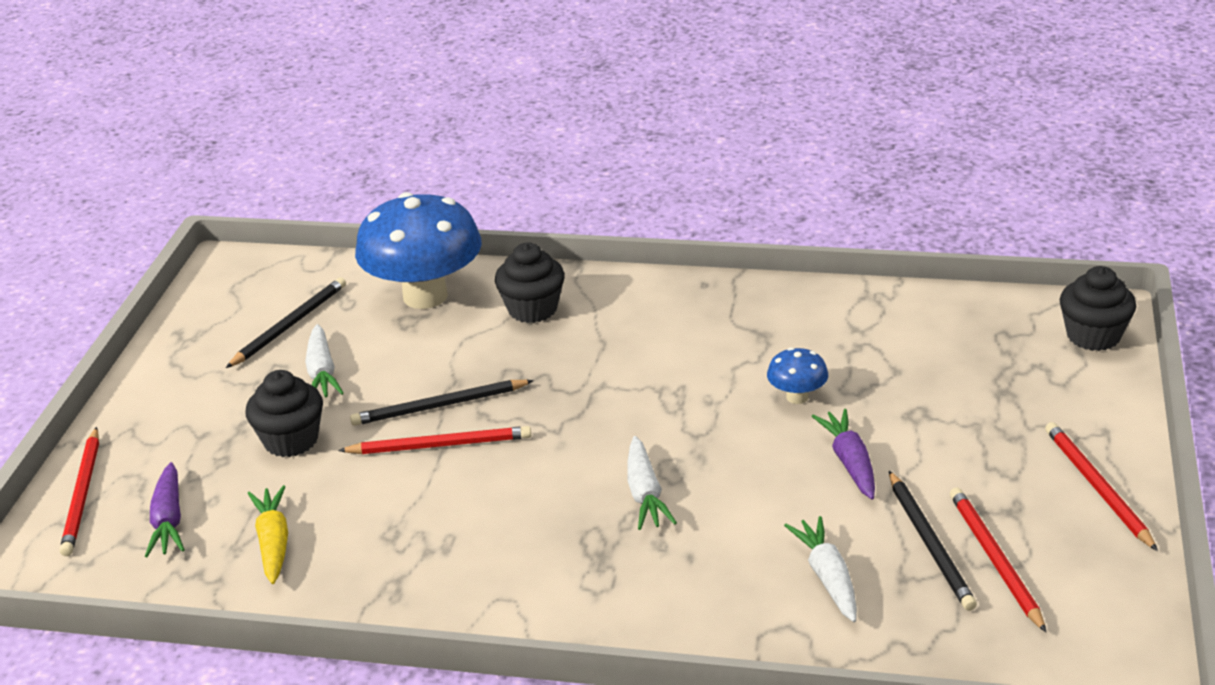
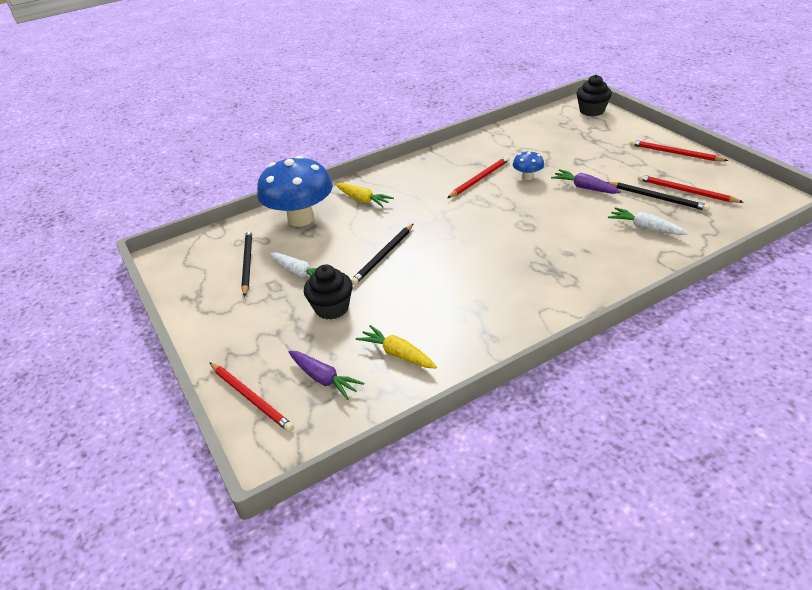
camera: 40 degrees left, 5 degrees up
(440, 445) = (410, 270): red pencil -> red pencil (480, 179)
(532, 309) = (363, 200): black cupcake -> yellow carrot
(645, 494) = (530, 239): white carrot -> none

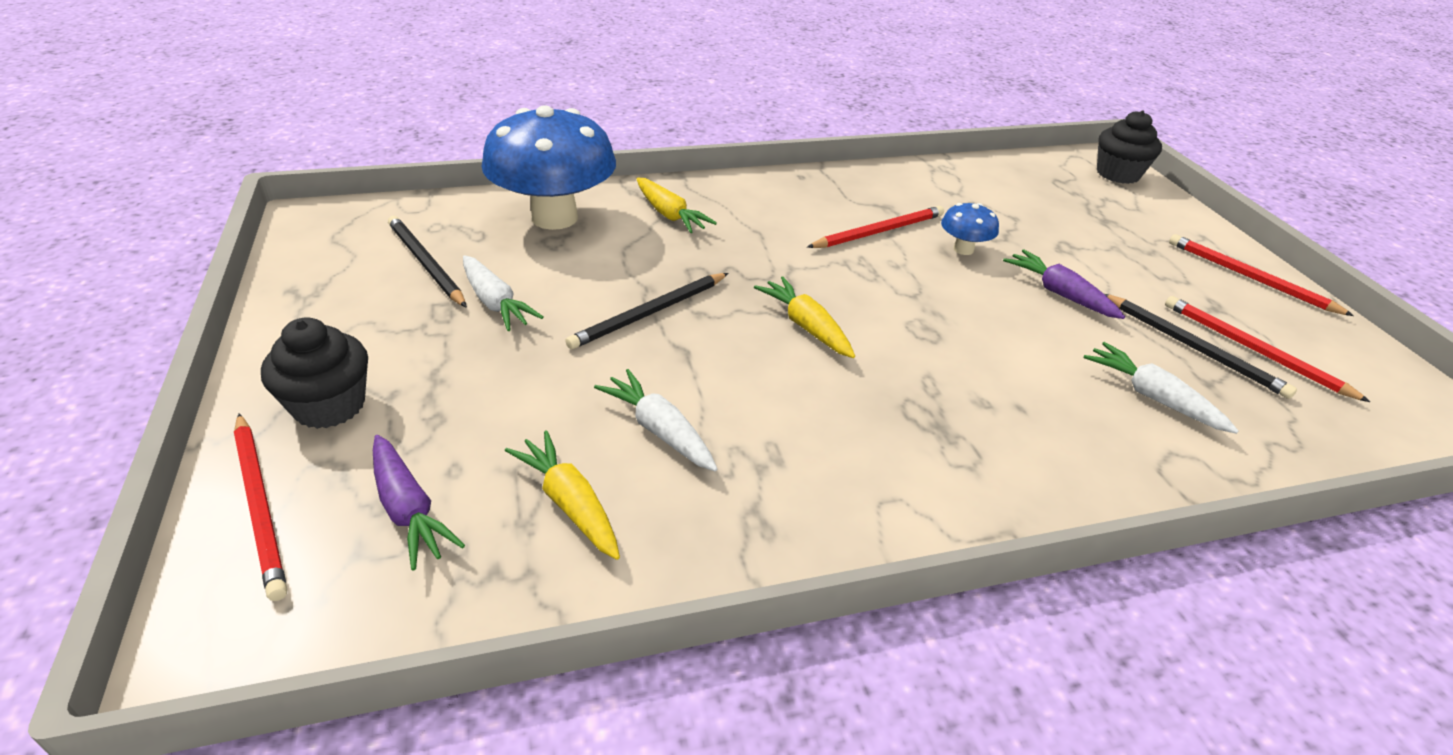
camera: 10 degrees right, 0 degrees up
(247, 263) = (426, 263): black pencil -> black pencil turned 45 degrees counterclockwise
(332, 308) = (508, 379): black cupcake -> black cupcake (329, 405)
(421, 310) = (659, 430): none -> white carrot
(466, 240) = (806, 326): none -> yellow carrot

